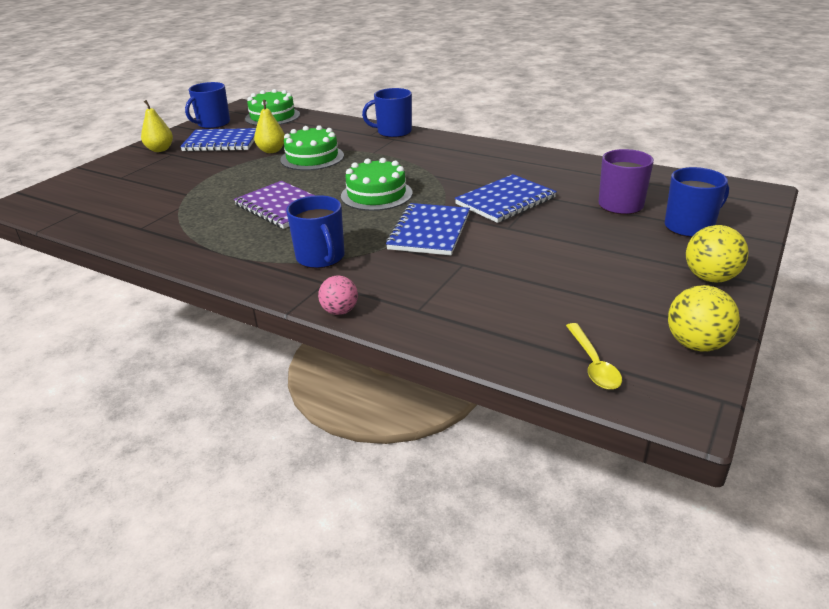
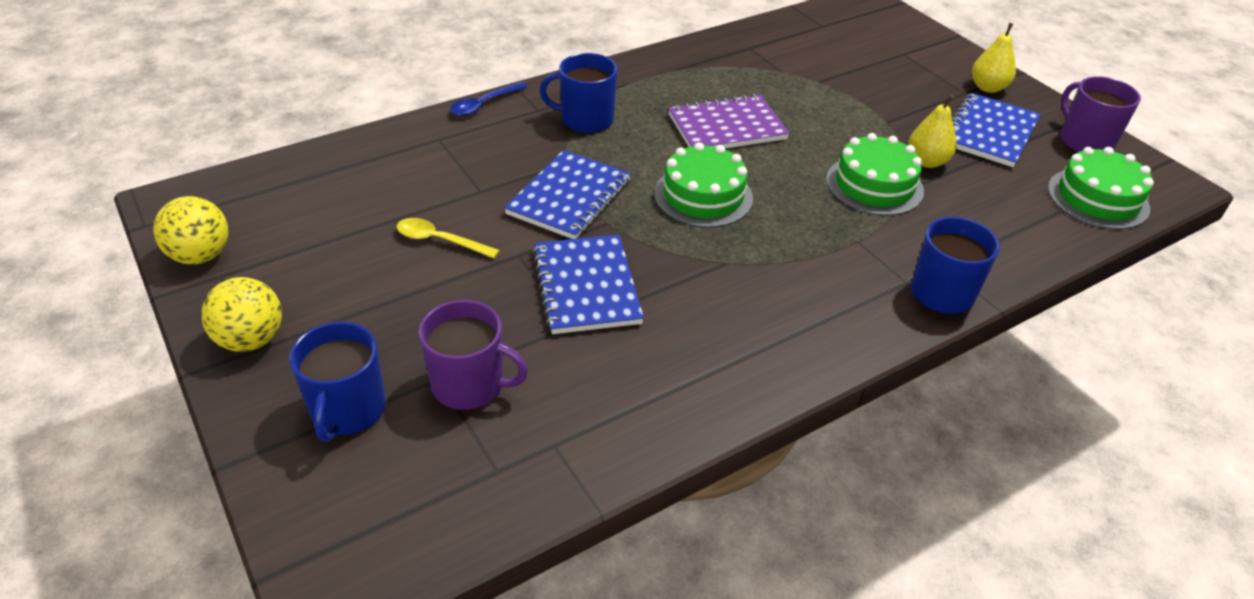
camera: 115 degrees right, 10 degrees up
(213, 124) = (1085, 141): blue mug -> purple mug
(340, 311) = (484, 104): pink ball -> blue spoon
(429, 231) = (569, 197): blue notebook -> blue notebook turned 75 degrees clockwise
(593, 364) = (262, 189): yellow spoon -> yellow spoon (440, 240)

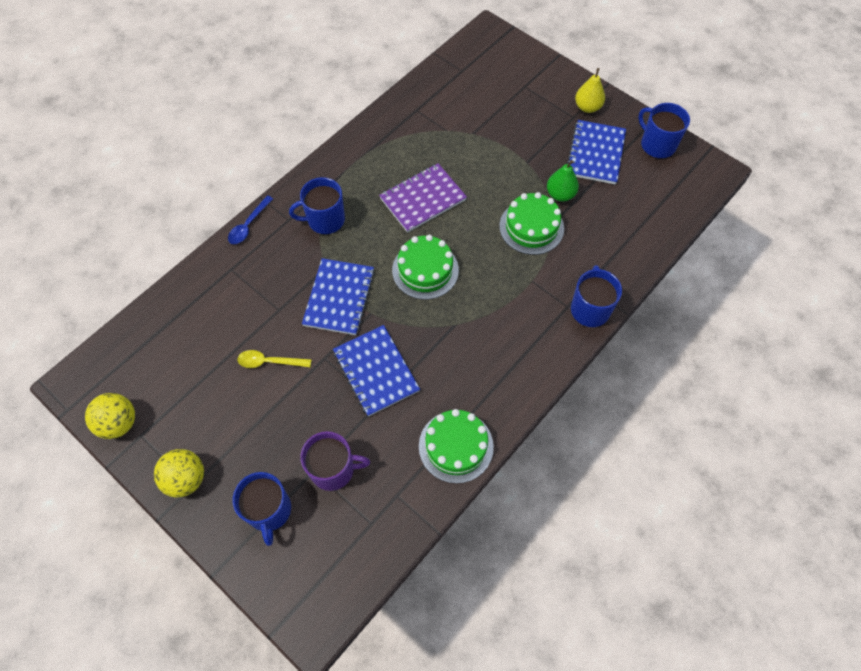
camera: 15 degrees left, 20 degrees up
(926, 161) = (560, 194): yellow pear -> green pear
(1085, 141) = (657, 144): purple mug -> blue mug
(1098, 198) = (671, 197): green cake -> green cake (456, 446)

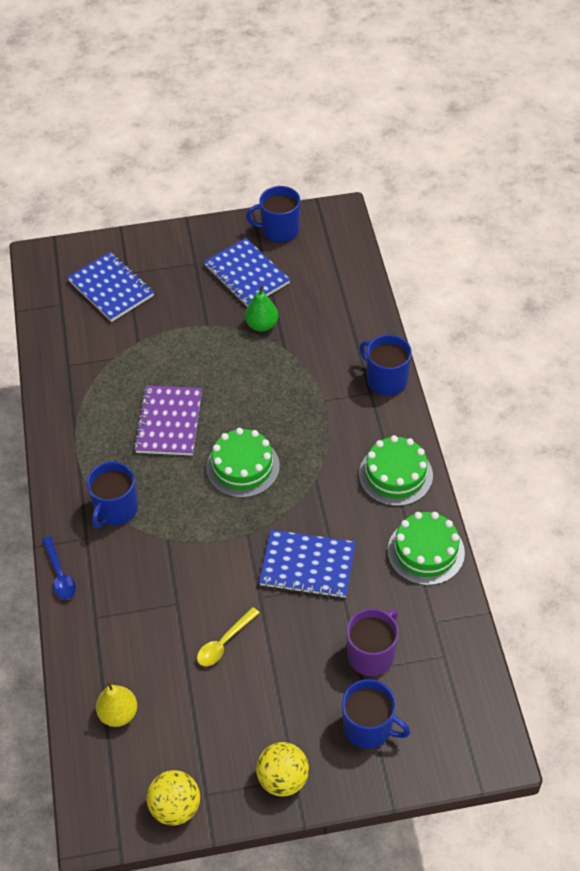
camera: 50 degrees left, 10 degrees down
(339, 298) = (209, 548): blue notebook -> blue notebook (111, 288)
(531, 227) = (274, 365): green cake -> green cake (395, 475)
(587, 107) = (195, 247): yellow pear -> yellow pear (118, 713)

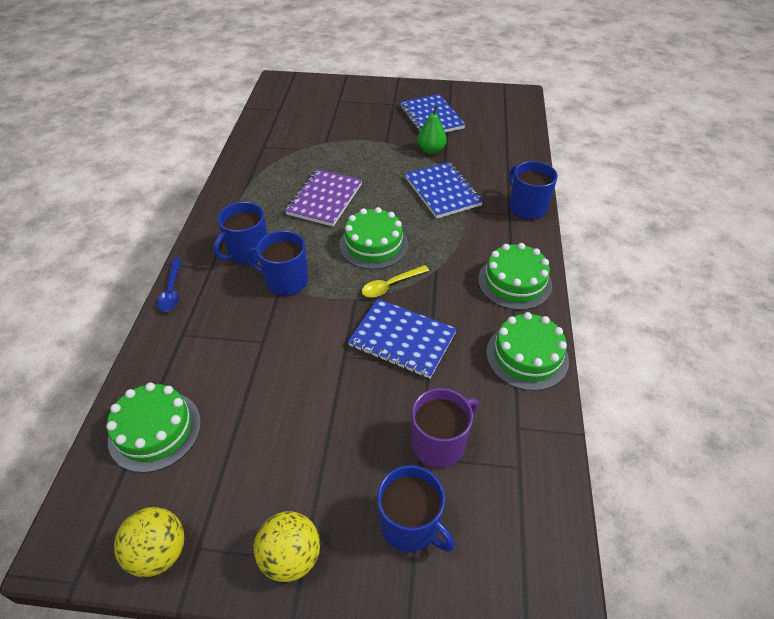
camera: 15 degrees right, 5 degrees down
(111, 288) = (321, 107): blue notebook -> blue notebook (442, 192)
(118, 713) = (155, 430): yellow pear -> green cake
(224, 642) = (291, 389): yellow spoon -> yellow spoon (390, 285)
(279, 230) = (468, 96): blue mug -> blue mug (285, 281)

